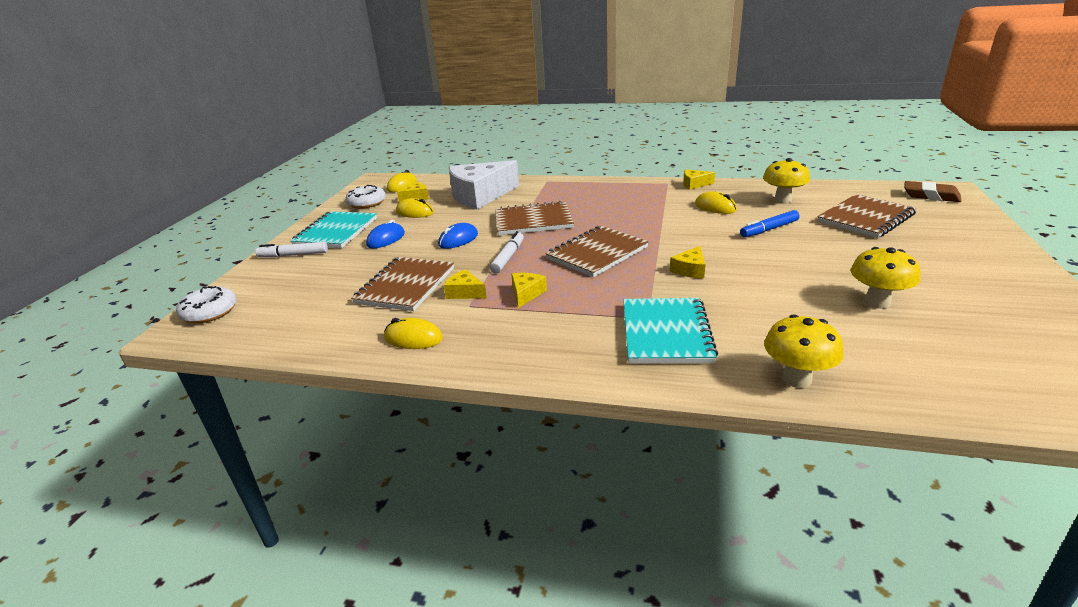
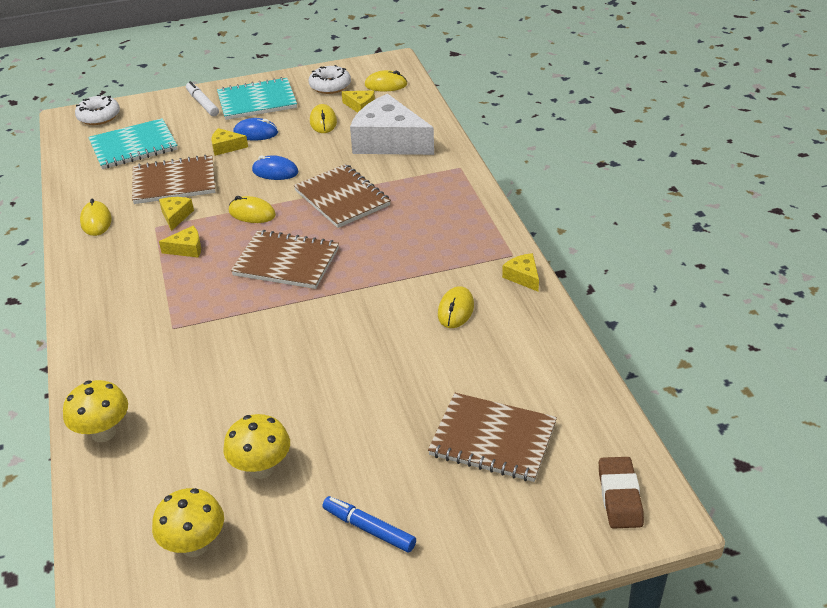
camera: 60 degrees right, 10 degrees up
(508, 257) = (252, 213): white marker -> yellow mouse
(666, 333) = (150, 345): turquoise notebook -> turquoise notebook (133, 146)
(690, 270) = (277, 330): yellow cheese -> yellow cheese (226, 147)
(769, 229) = (411, 364): blue marker -> blue marker (369, 529)
(782, 200) = (512, 360): yellow mushroom -> yellow mushroom (194, 545)

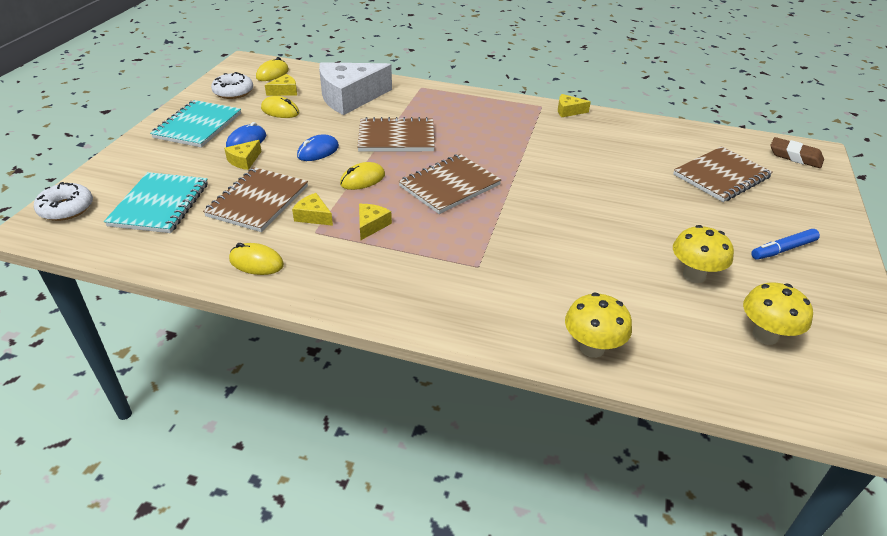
camera: 60 degrees left, 0 degrees up
(202, 103) = (152, 150): white marker -> none
(456, 310) = (580, 143): yellow mouse -> none

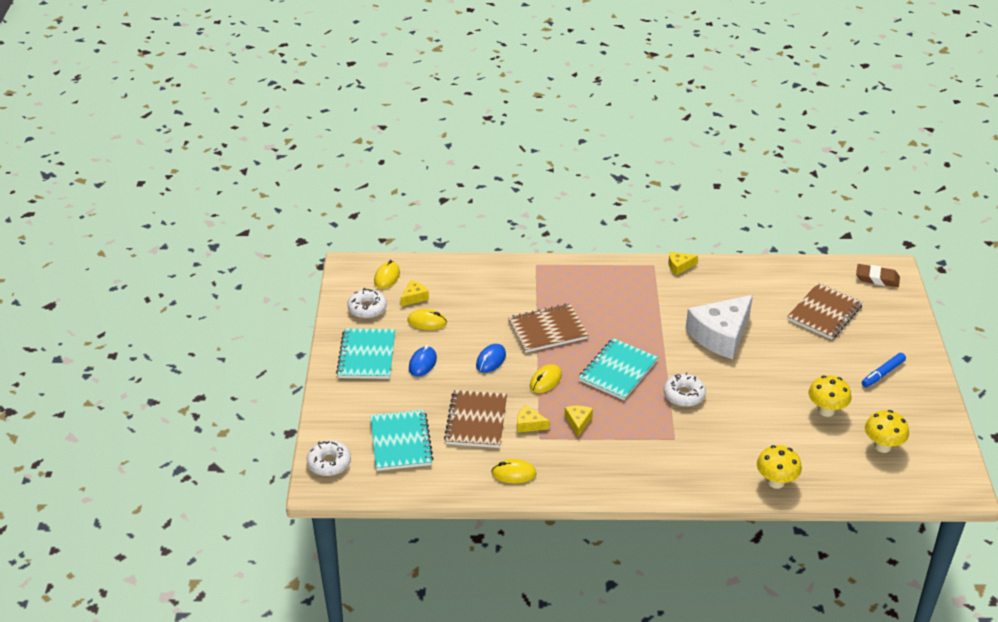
camera: 15 degrees left, 0 degrees up
(244, 160) = (436, 384): yellow cheese -> none
(350, 98) = (479, 292): white cheese -> white cheese (720, 335)
(449, 186) = (618, 371): brown notebook -> turquoise notebook
(514, 223) = (684, 395): none -> white donut

